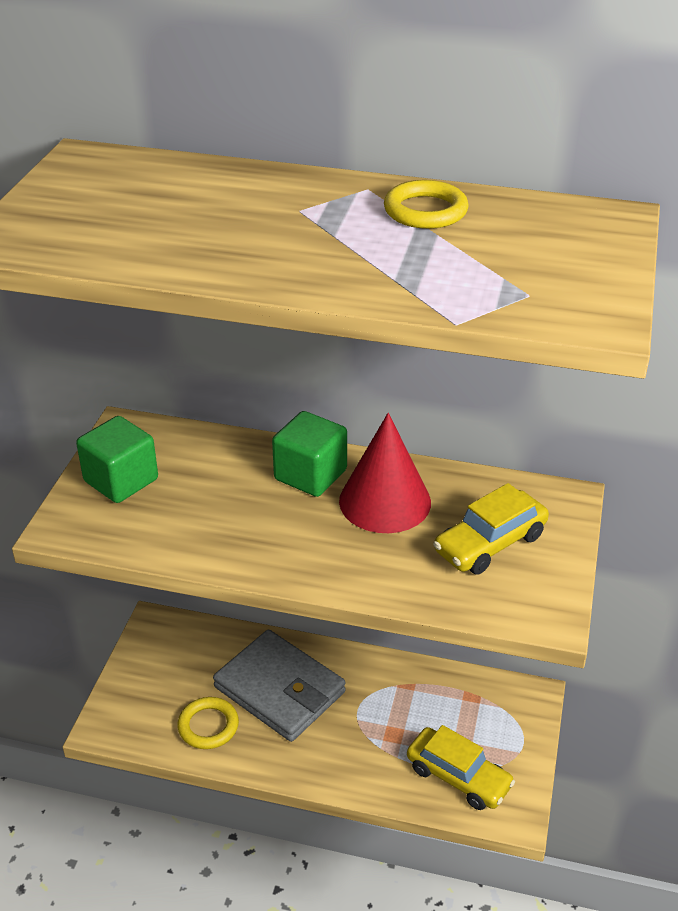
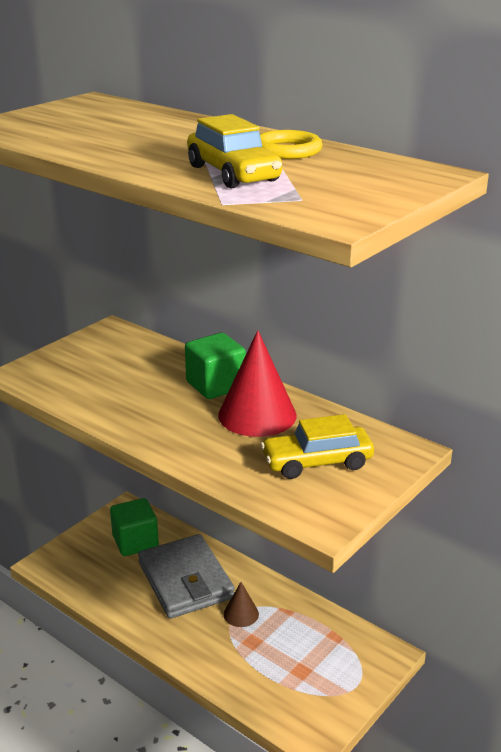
camera: 25 degrees right, 10 degrees down
(121, 480) = (81, 357): green cube -> green cube (135, 542)
(208, 726) = (117, 587): yellow ring -> none
(363, 707) = (241, 614): none -> brown cone
(458, 777) = (284, 691): yellow car -> yellow car (233, 174)

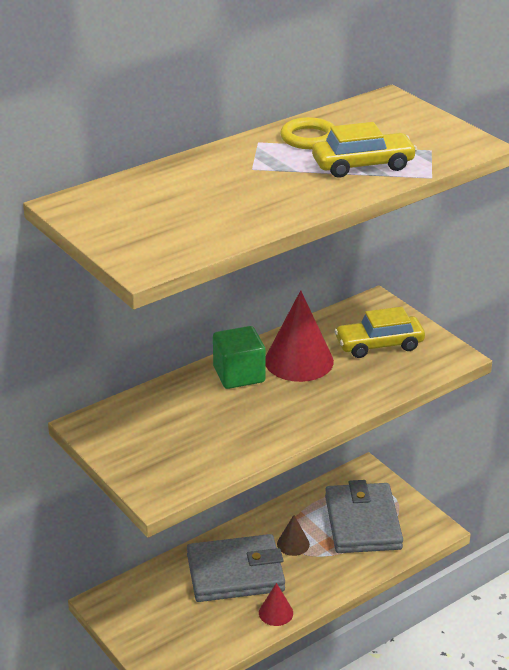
camera: 75 degrees left, 5 degrees up
(135, 542) = (162, 601): green cube -> none
(138, 619) = (276, 613): none -> red cone
(296, 665) = (362, 522): none -> grey wallet
(317, 462) = (379, 345): yellow car -> yellow car turned 75 degrees clockwise

